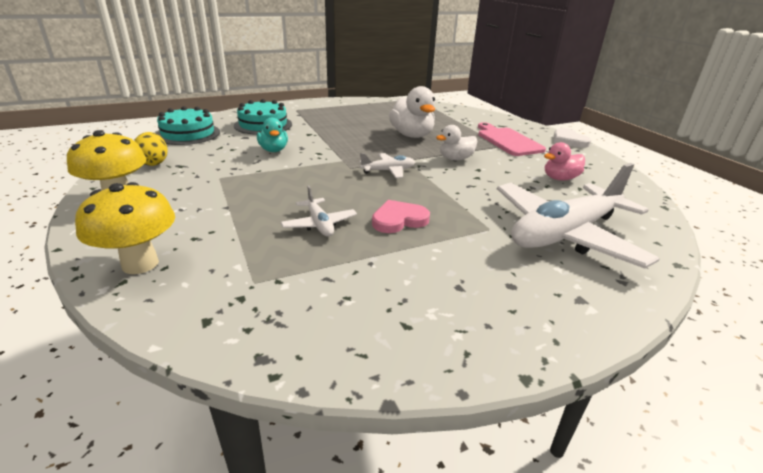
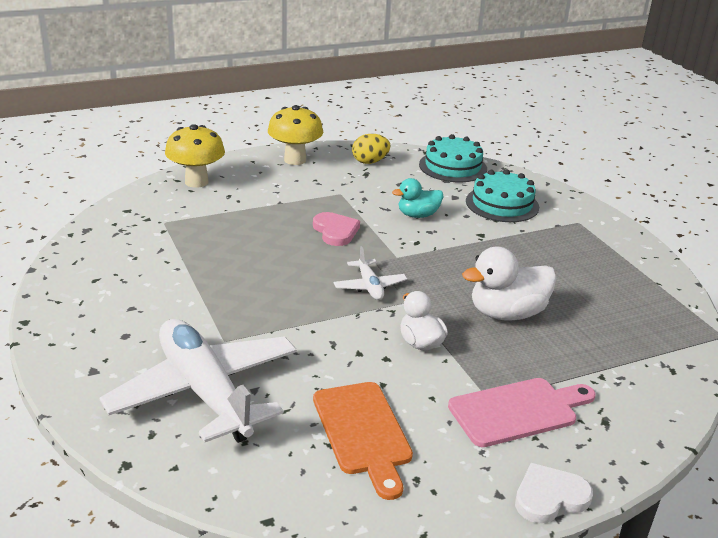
camera: 90 degrees right, 0 degrees up
(319, 224) = (244, 245): white plane -> none
(399, 220) = (248, 286): pink heart -> pink heart (335, 231)
(560, 178) = (363, 432): pink duck -> orange cutting board

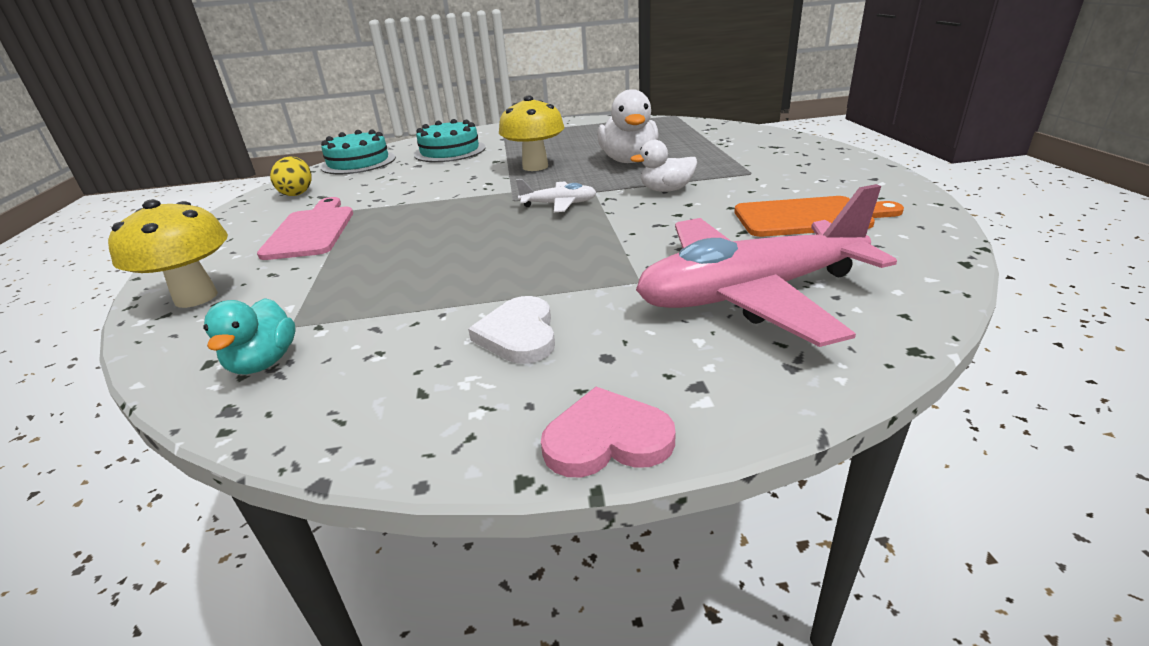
camera: 70 degrees left, 0 degrees up
(205, 392) = (750, 294): white plane -> pink plane
(295, 160) = (233, 230): yellow mushroom -> yellow mushroom (535, 167)
(335, 231) = (434, 215): pink heart -> pink heart (607, 439)
(418, 215) = (437, 179): turquoise duck -> turquoise duck (264, 362)
(518, 411) = (767, 166): pink cutting board -> pink cutting board (311, 231)
(549, 497) = (870, 165): white heart -> white heart (519, 334)

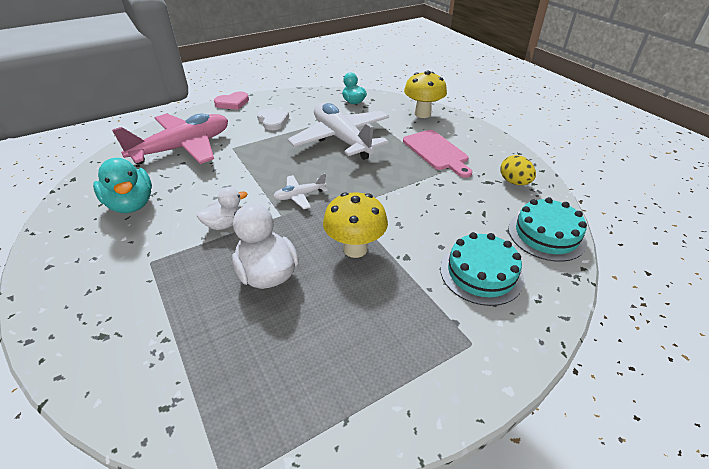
camera: 155 degrees right, 10 degrees up
(419, 268) = (341, 139): none -> white plane
(809, 217) = (131, 204): orange cutting board -> turquoise duck

